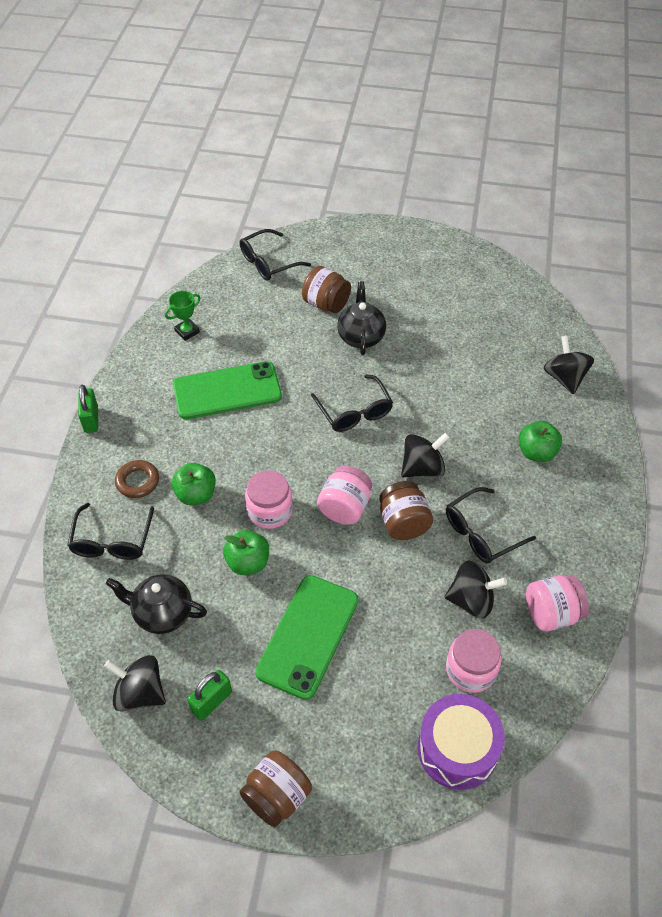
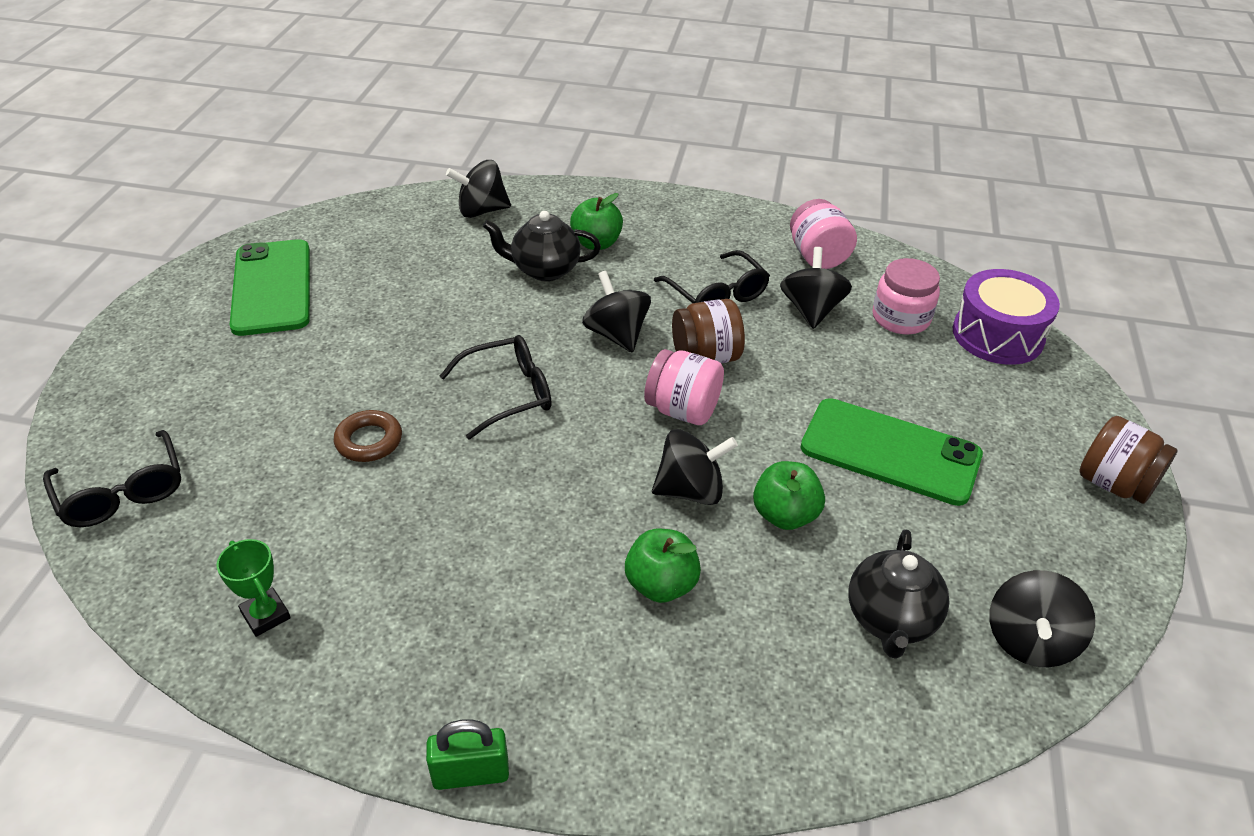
camera: 90 degrees left, 10 degrees down
(112, 540) = (761, 705): black glasses -> none
(137, 481) = (632, 674): brown ring -> brown ring (369, 441)
(211, 701) = (1014, 552): green padlock -> none
(227, 391) = (436, 548): green phone -> green phone (272, 287)
(270, 511) = (690, 490): pink jar -> black spinning top
(326, 304) = (266, 417): brown jar -> none
(361, 337) = (355, 380): black teapot -> black teapot (544, 270)

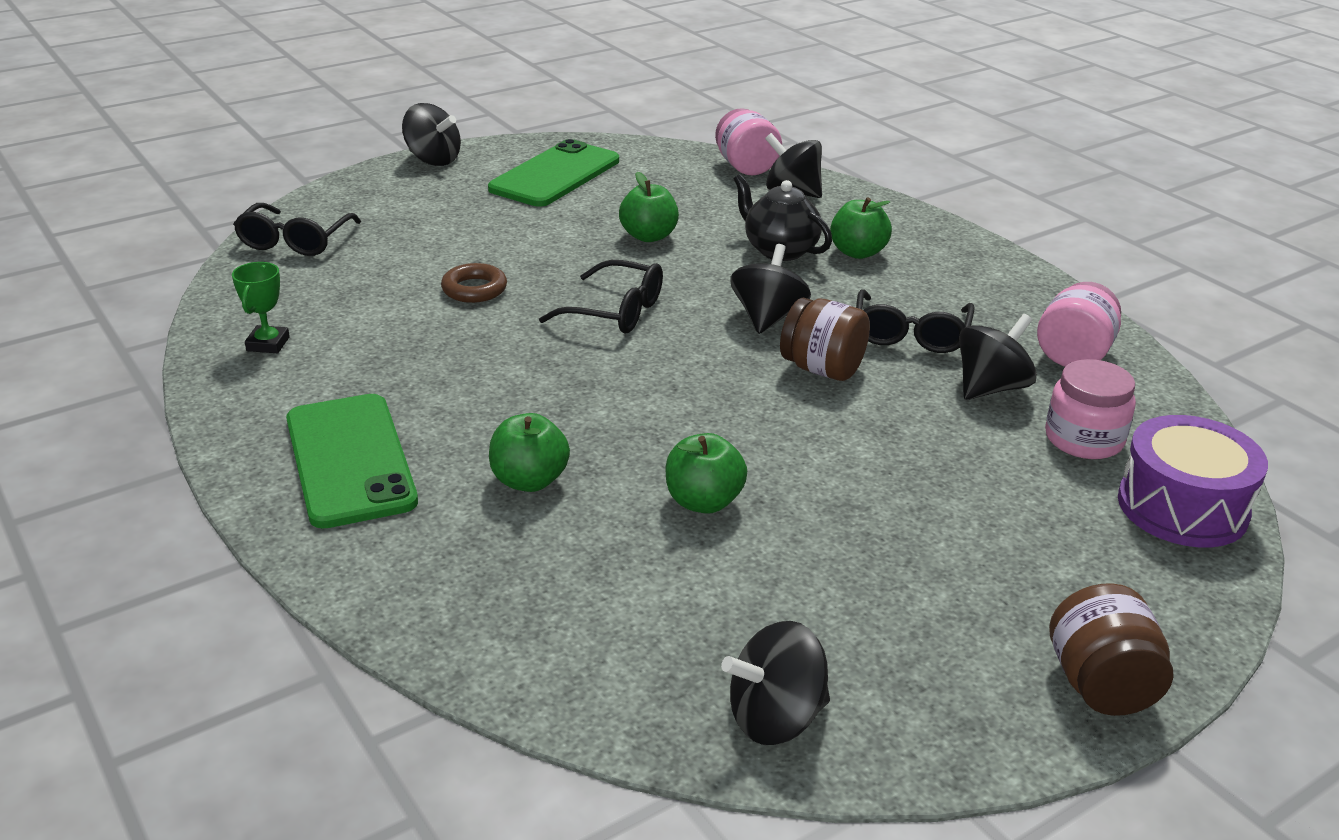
camera: 45 degrees right, 10 degrees down
(434, 308) = (649, 236): none -> green apple
(471, 773) = (241, 493): green padlock -> none
(682, 410) = (738, 391): pink jar -> pink jar (746, 167)
(690, 490) = (653, 442): black spinning top -> black spinning top (433, 160)
(890, 452) = (884, 520): green phone -> green phone (350, 460)
(890, 620) = (672, 618): black teapot -> none

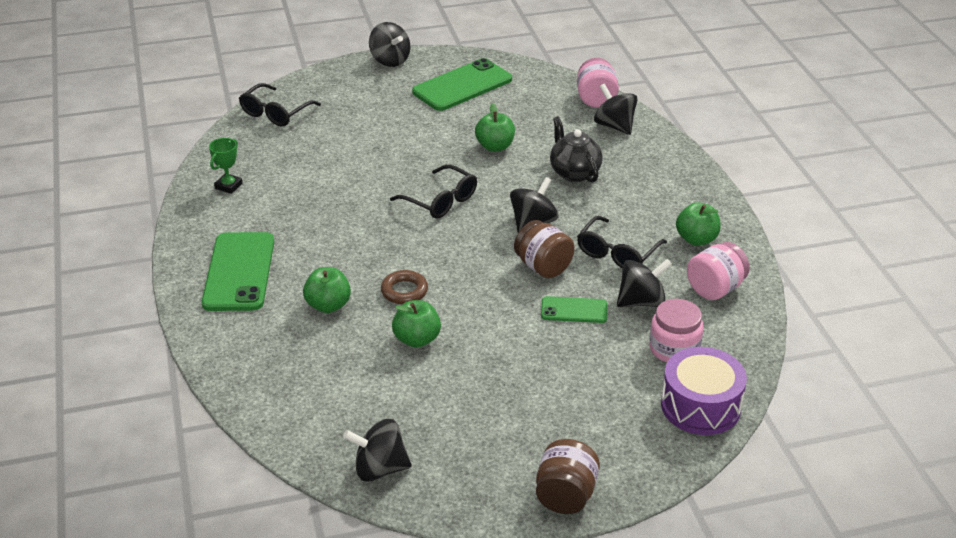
camera: 20 degrees right, 5 degrees up
(474, 289) = (364, 168): brown ring -> brown ring (404, 291)
(858, 252) = (626, 184): green apple -> green apple (696, 239)
(907, 416) = (574, 310): none -> green phone

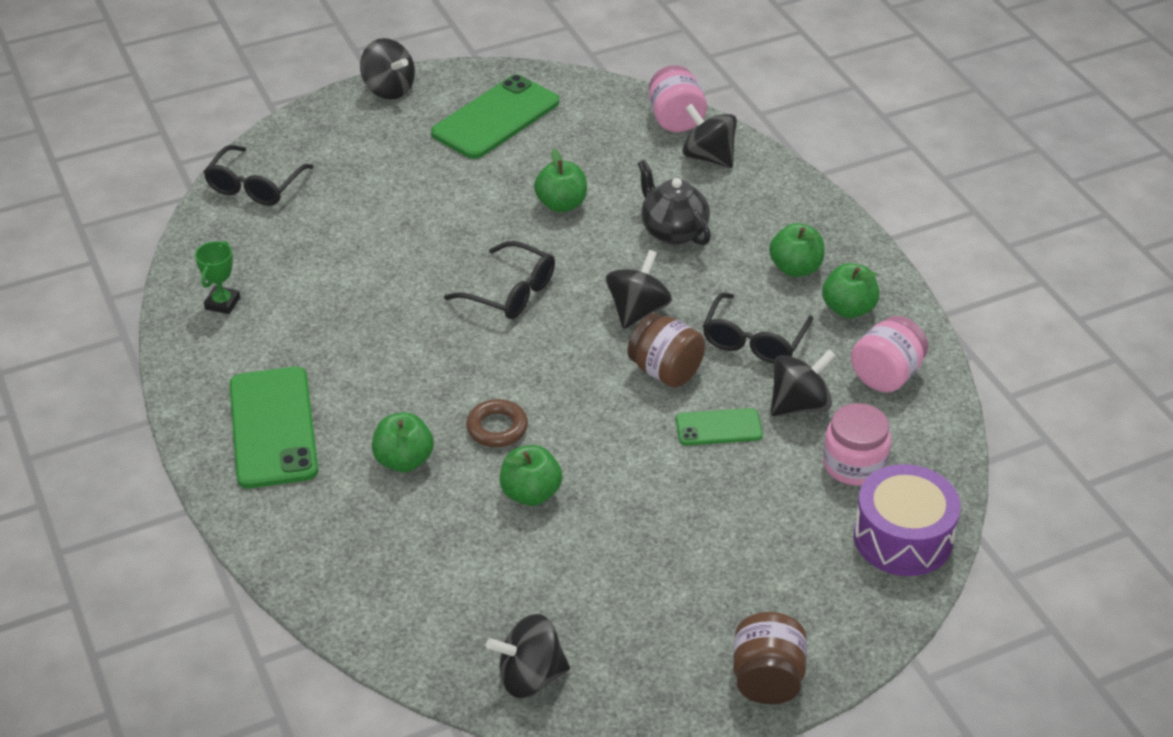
camera: 10 degrees left, 5 degrees up
(662, 207) = (795, 268): none -> green apple

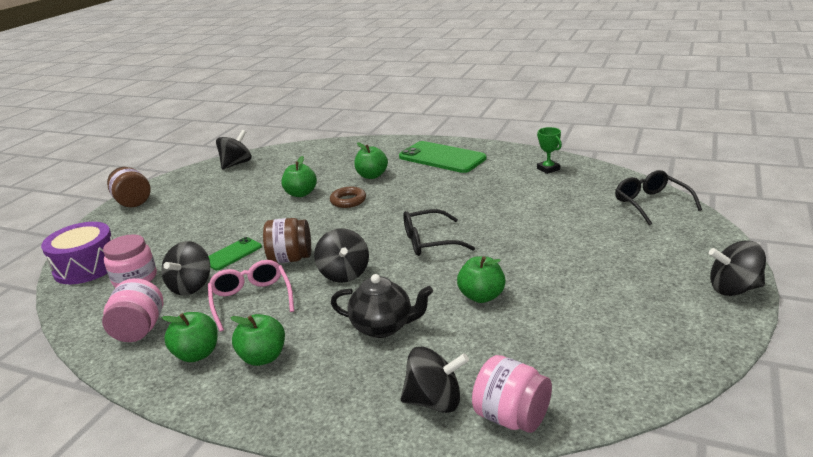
camera: 140 degrees right, 15 degrees down
(496, 118) = (632, 319): green phone -> none
(754, 339) = (251, 300): black glasses -> pink glasses

